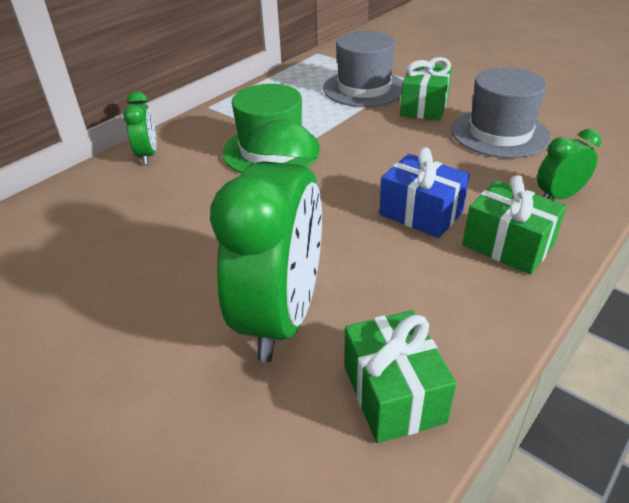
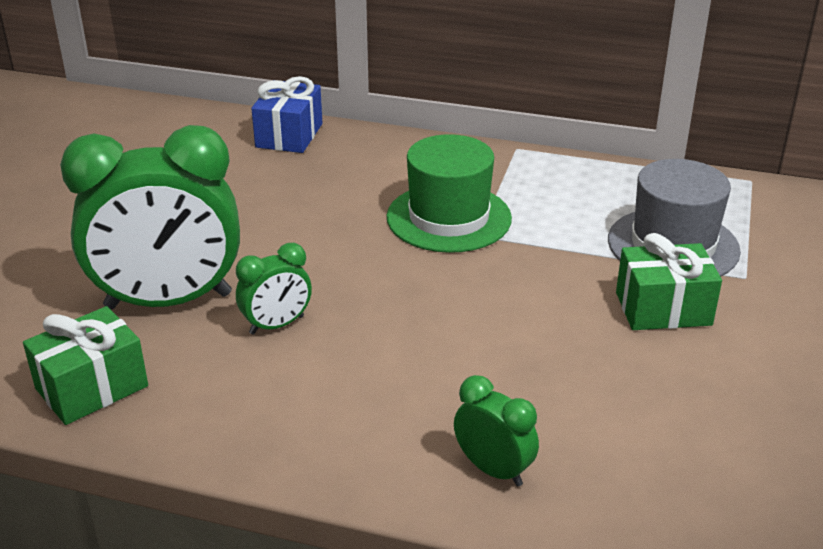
camera: 65 degrees right, 5 degrees down
(148, 155) = (385, 148): green clock -> green clock (277, 325)
(421, 213) = (382, 354): blue gift -> blue gift (289, 135)
(499, 133) = (639, 393): grey hat -> none
(508, 245) = (352, 433): green gift -> none

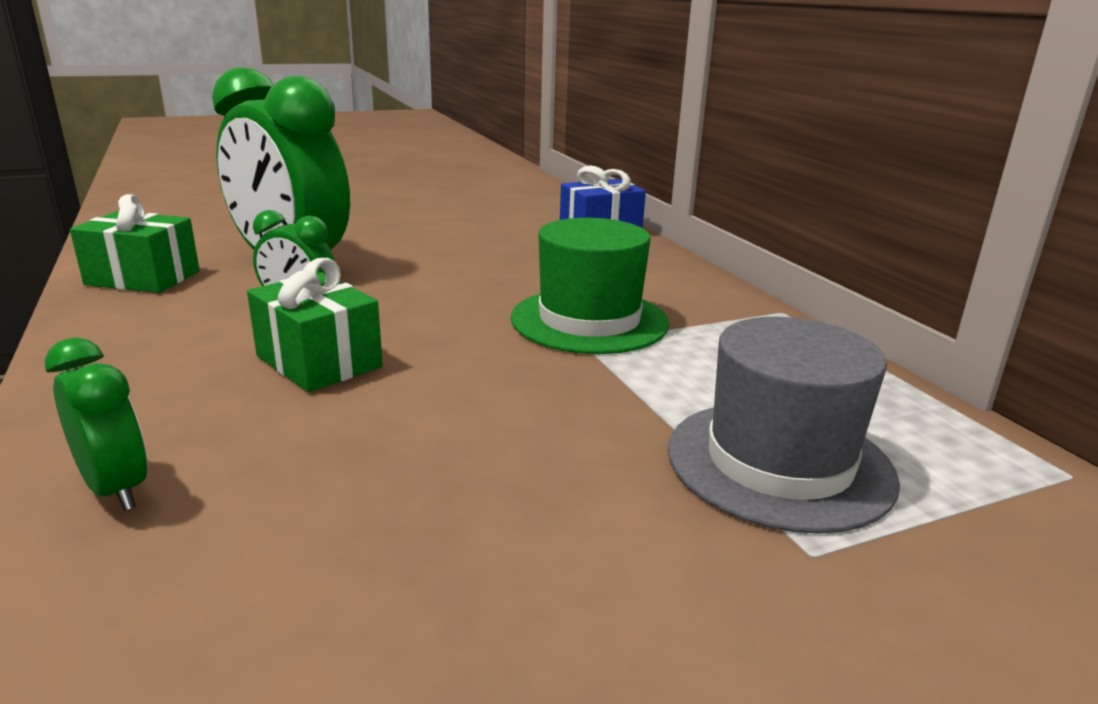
camera: 50 degrees right, 10 degrees down
(493, 470) = (115, 489): green clock -> green clock turned 45 degrees counterclockwise
(663, 309) = (613, 503): green gift -> green gift (319, 361)

